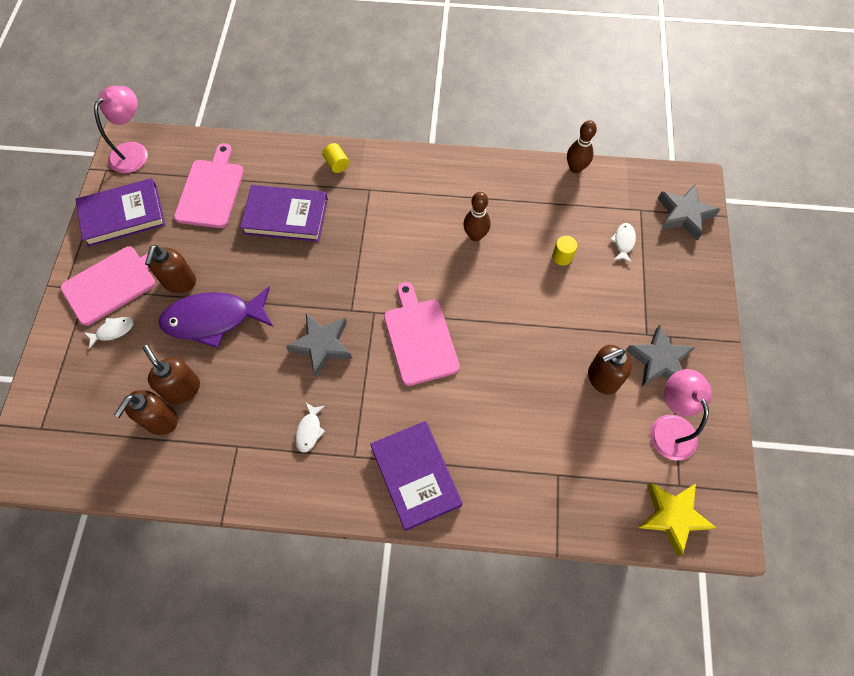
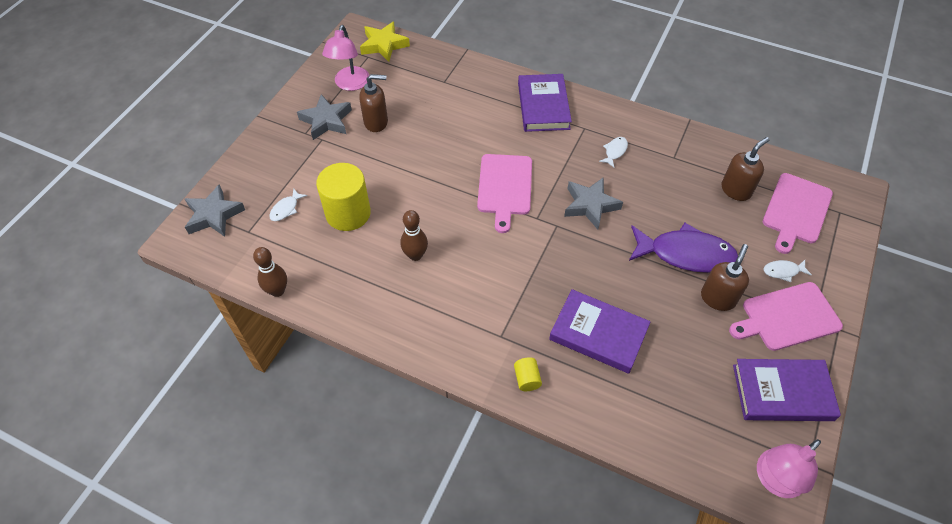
camera: 160 degrees left, 10 degrees down
(182, 389) = (717, 207): brown soap dispenser -> none
(211, 190) = (678, 392): pink cutting board -> pink cutting board (796, 211)
(562, 256) = (348, 213): yellow cylinder -> yellow cylinder, size x2.28

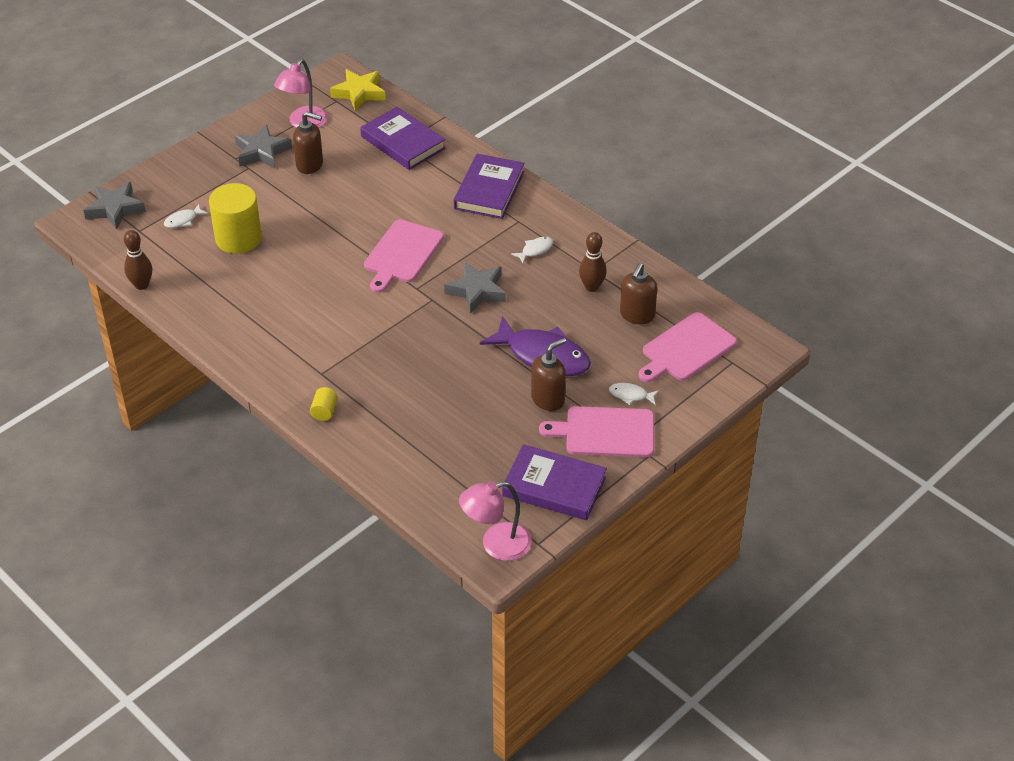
camera: 20 degrees right, 10 degrees down
(415, 255) = (281, 289): brown bowling pin -> brown bowling pin (591, 287)
(598, 334) = (413, 396): purple book -> purple book (403, 142)
(736, 190) = (637, 315): brown soap dispenser -> brown soap dispenser turned 135 degrees clockwise

